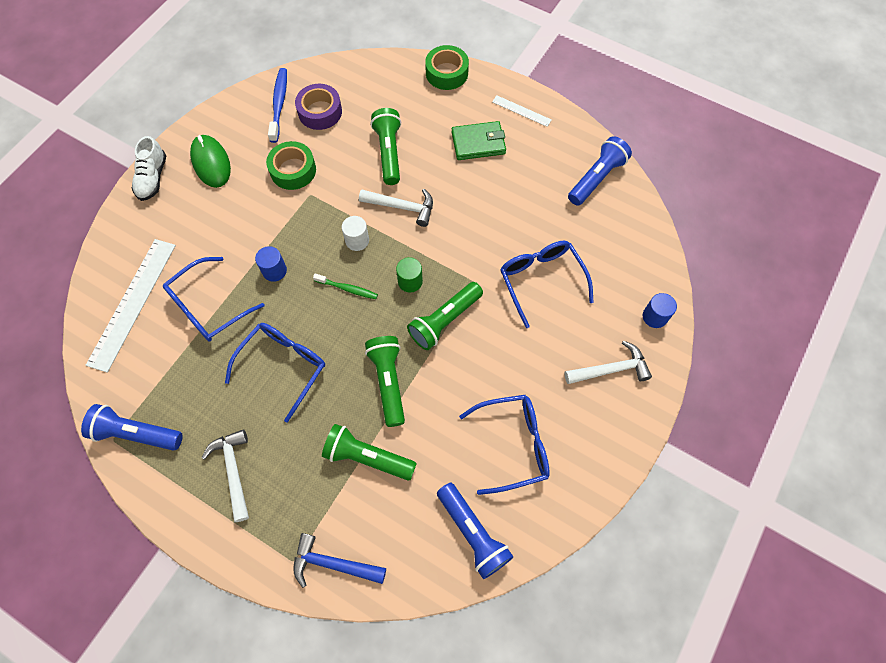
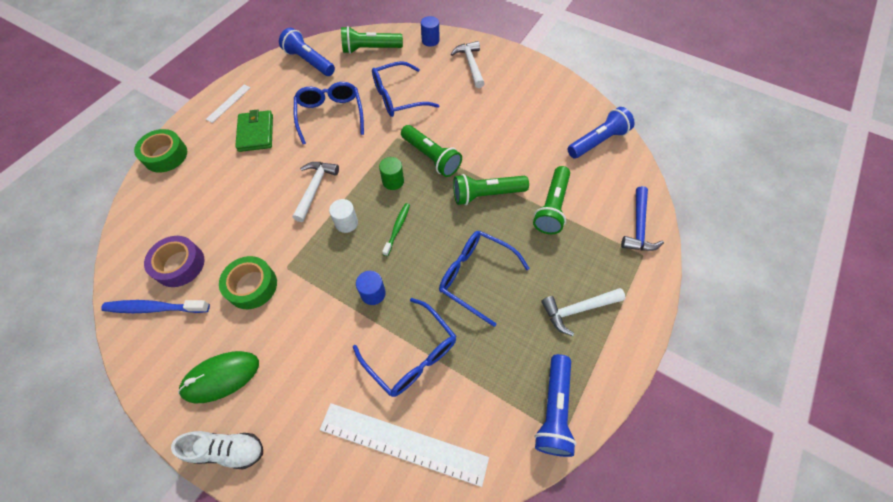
camera: 90 degrees left, 5 degrees down
(389, 153) = (250, 200): green flashlight -> green flashlight (370, 49)
(513, 445) = (531, 118): blue glasses -> blue glasses (330, 115)

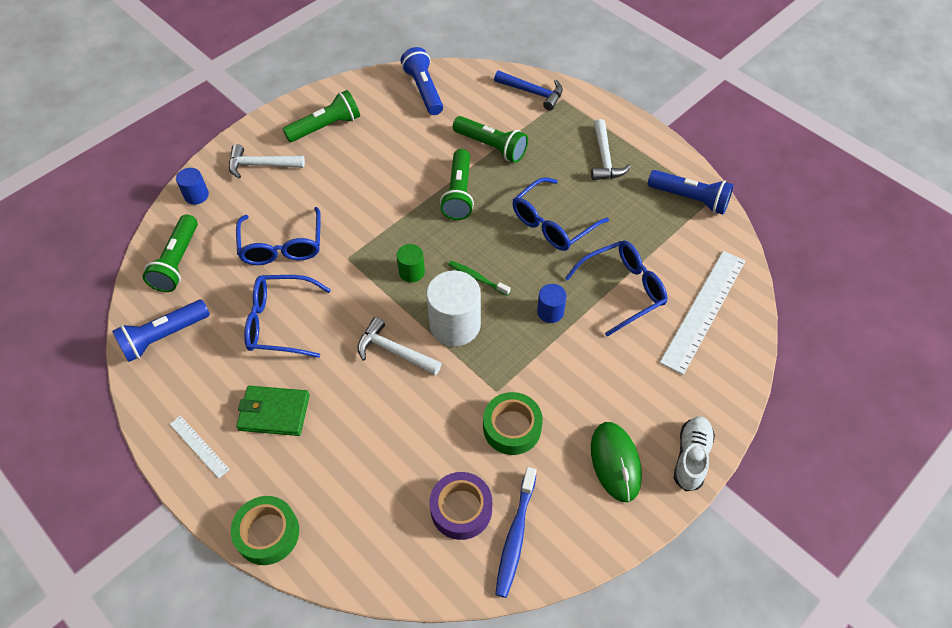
camera: 75 degrees left, 5 degrees down
(346, 223) = (455, 325): white cylinder -> white cylinder, size x1.89
(431, 157) = (390, 230): green flashlight -> green flashlight (325, 127)

